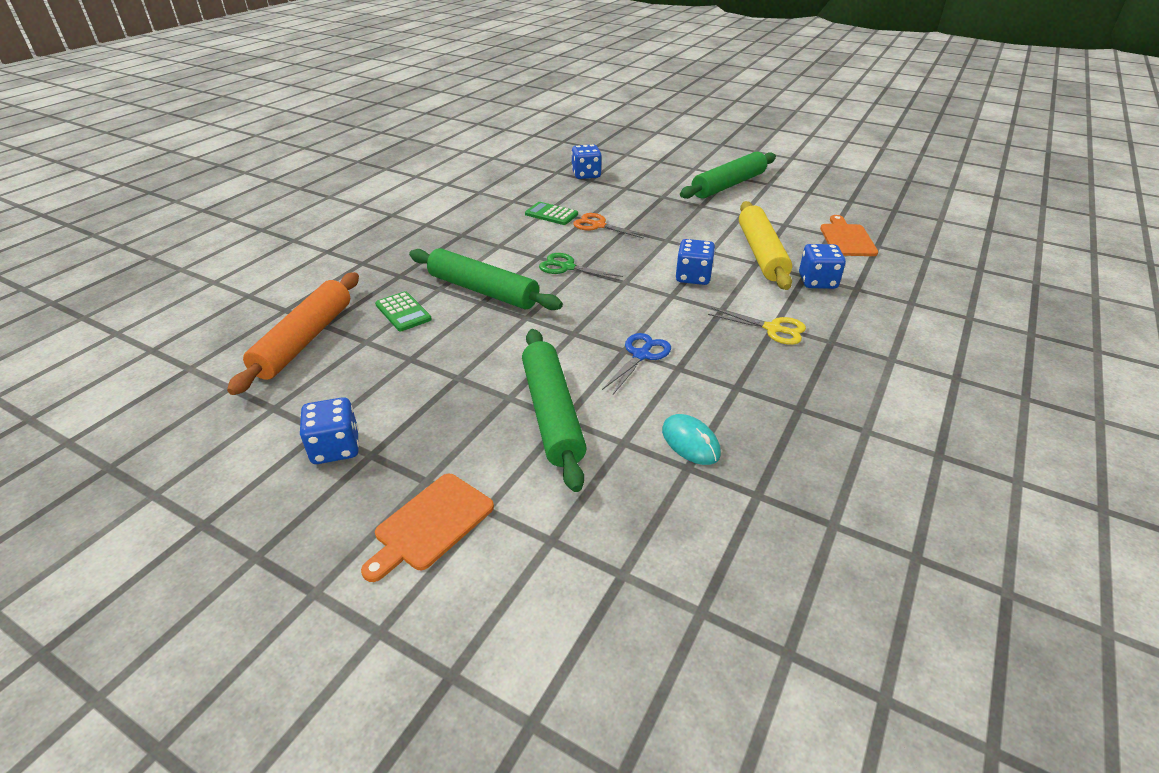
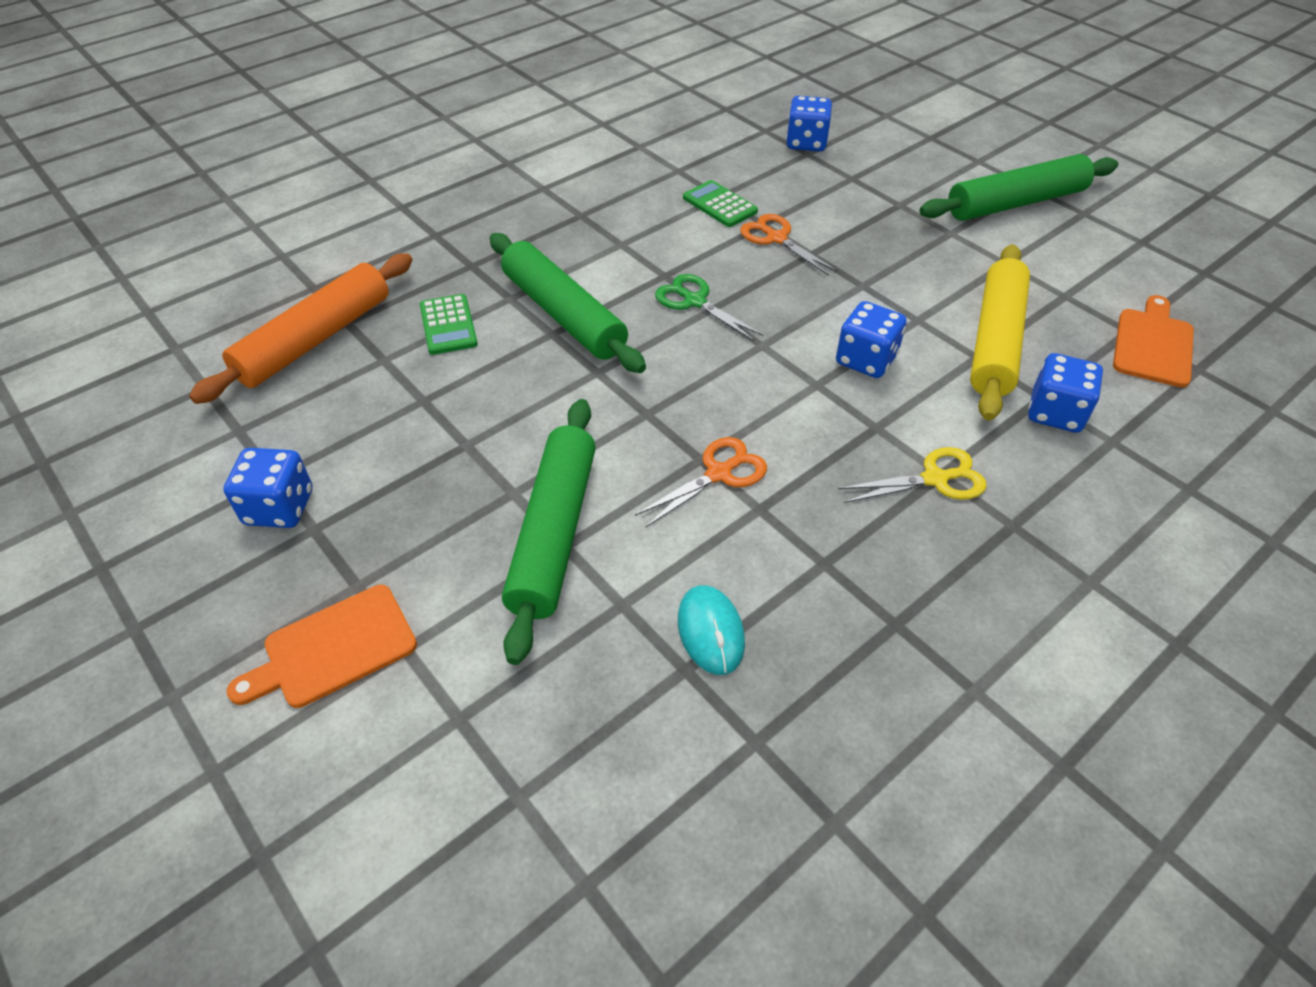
camera: 20 degrees right, 10 degrees up
(641, 355) = (718, 474): blue scissors -> orange scissors
(772, 329) = (934, 479): yellow scissors -> yellow scissors turned 60 degrees counterclockwise

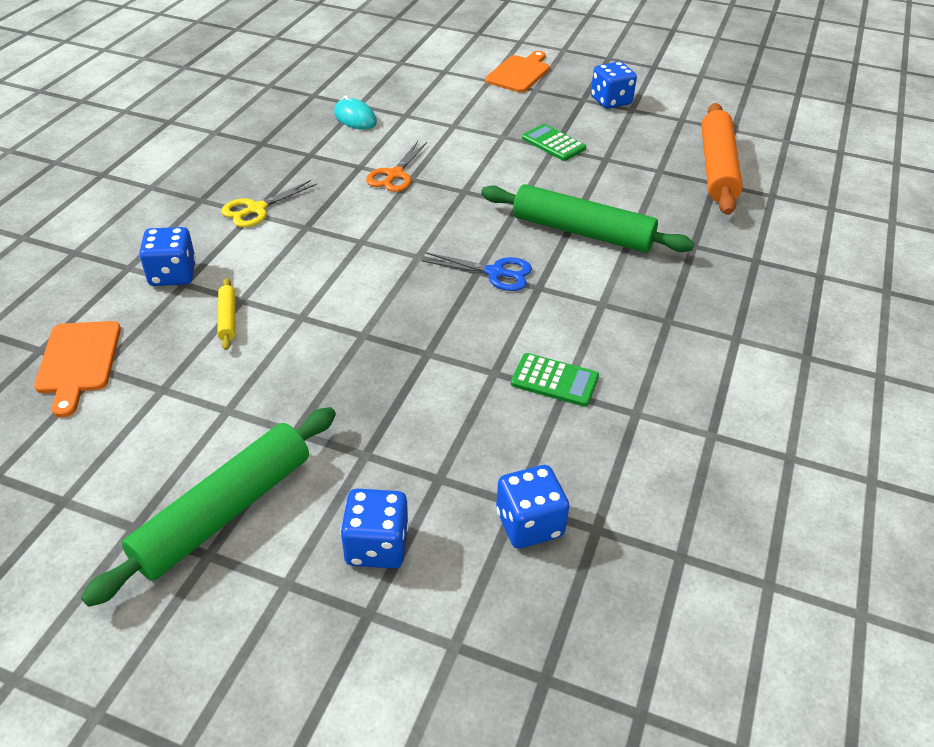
camera: 150 degrees right, 5 degrees down
(448, 325) = (650, 201): green calculator -> green calculator (553, 143)
(554, 533) = (464, 128): green rolling pin -> none
(695, 301) = (495, 273): green scissors -> blue scissors
(776, 238) = (470, 358): orange scissors -> none
(866, 360) = (332, 269): blue dice -> blue dice (376, 546)
(995, 341) = (228, 318): yellow rolling pin -> yellow rolling pin, size x0.43

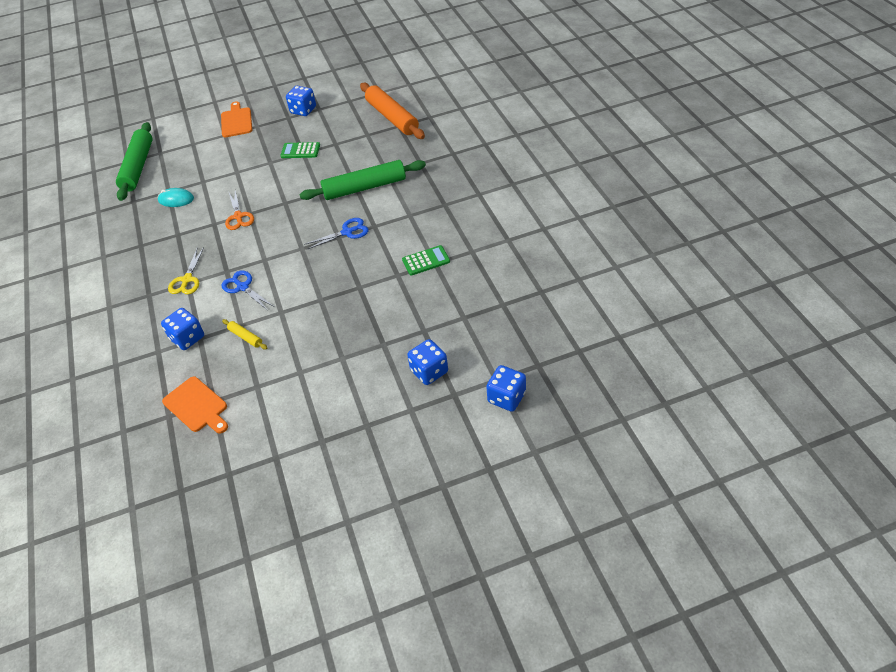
camera: 35 degrees left, 5 degrees up
(224, 512) = (352, 407): green rolling pin -> green rolling pin (138, 167)
(299, 257) = (243, 287): none -> blue scissors
(529, 524) = (477, 321): blue dice -> blue dice (506, 397)

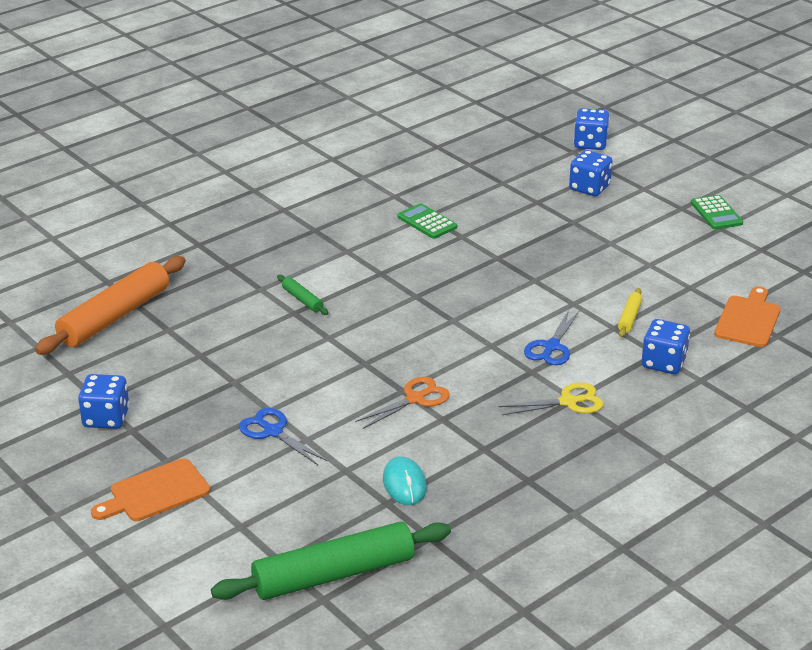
camera: 115 degrees left, 15 degrees down
(300, 151) = (229, 386): green calculator -> green calculator (716, 213)
(347, 232) = (403, 291): blue scissors -> blue scissors (273, 432)
(364, 187) = (302, 300): green rolling pin -> green rolling pin, size x0.43

